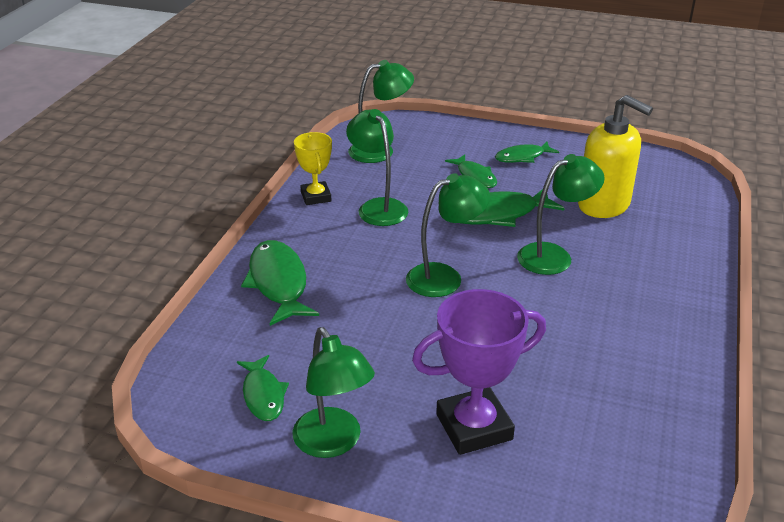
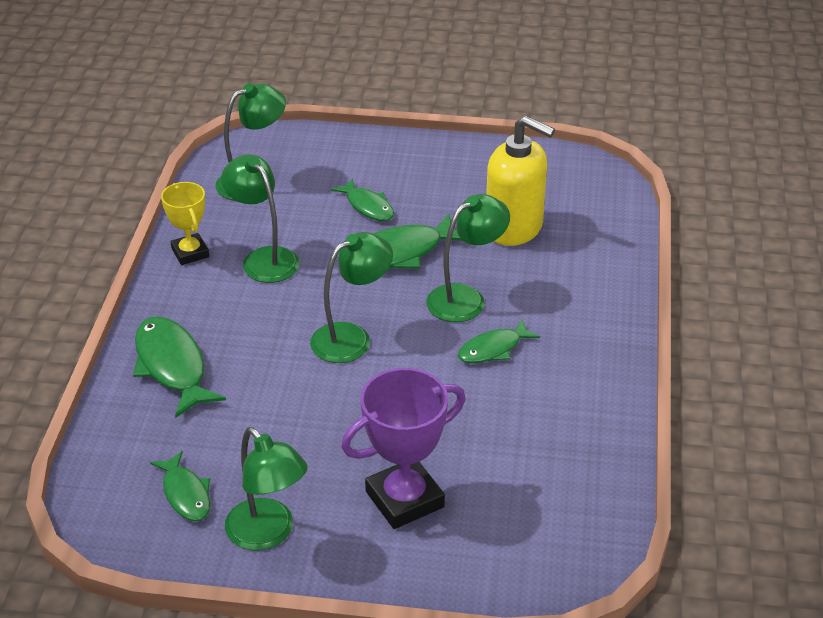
camera: 10 degrees left, 5 degrees up
(522, 157) = (418, 174): green fish -> green fish (493, 349)

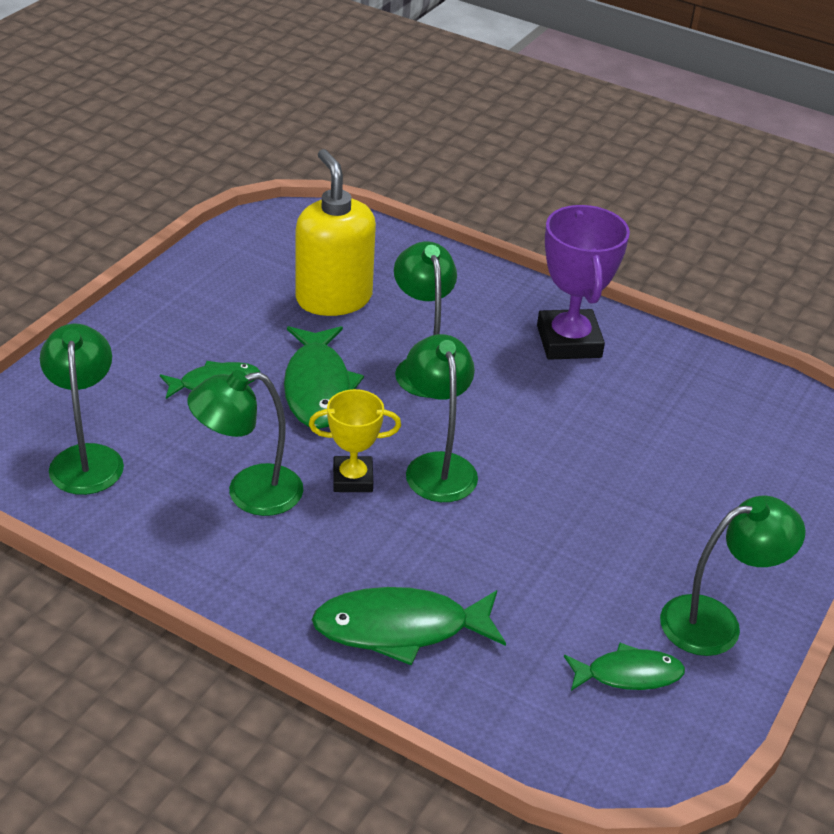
camera: 70 degrees left, 0 degrees up
(190, 253) = (189, 554): yellow trophy -> yellow trophy (352, 479)
(404, 499) = (702, 506): purple trophy -> purple trophy (569, 341)
(493, 349) = (514, 376): green fish -> none
(514, 228) = (333, 298): yellow soap dispenser -> yellow soap dispenser turned 75 degrees counterclockwise

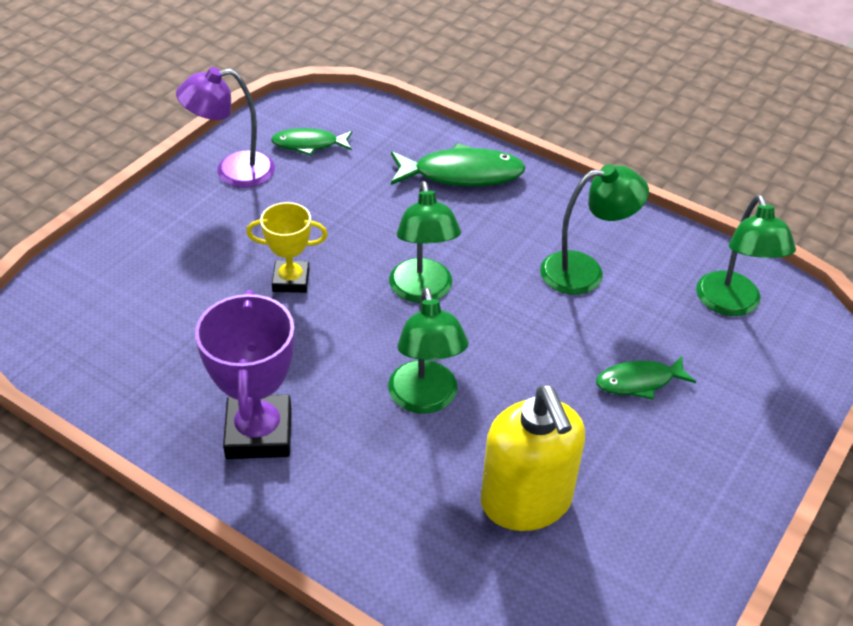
camera: 175 degrees left, 5 degrees up
(317, 387) = (535, 375): green fish -> none
(352, 479) = (498, 281): yellow trophy -> yellow trophy (291, 280)
(716, 622) = (232, 171): green lamp -> purple lamp

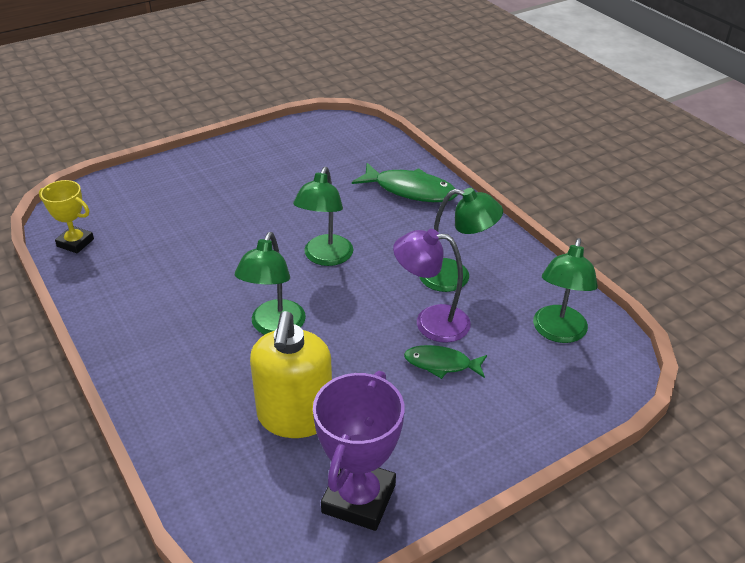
camera: 25 degrees right, 5 degrees down
(232, 171) = (254, 151): purple lamp -> purple lamp (430, 322)
(258, 433) = (149, 313): purple trophy -> purple trophy (358, 498)
(291, 280) = (241, 226): yellow trophy -> yellow trophy (75, 243)
(309, 144) = (317, 147): green fish -> none

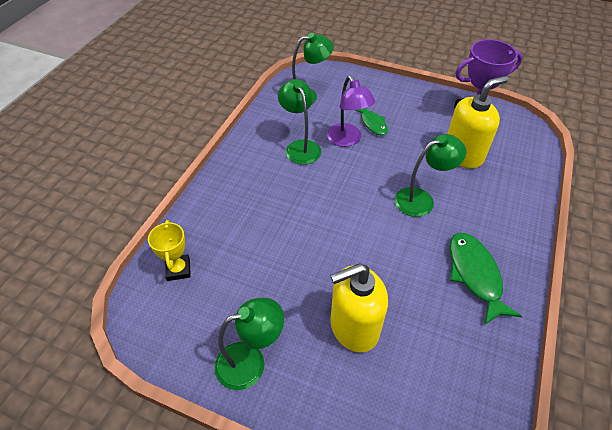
camera: 125 degrees left, 10 degrees up
(75, 243) = (486, 391): yellow trophy -> yellow trophy (178, 269)
(208, 208) = (354, 327): none -> yellow soap dispenser
(325, 257) = (340, 214): green lamp -> green lamp (250, 362)
(410, 190) = (222, 211): green fish -> green fish (475, 275)

